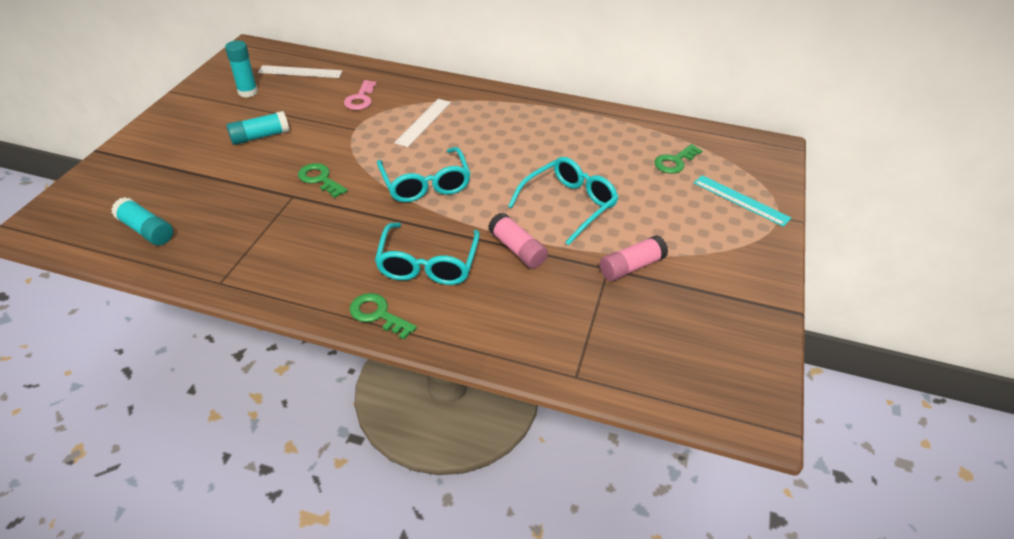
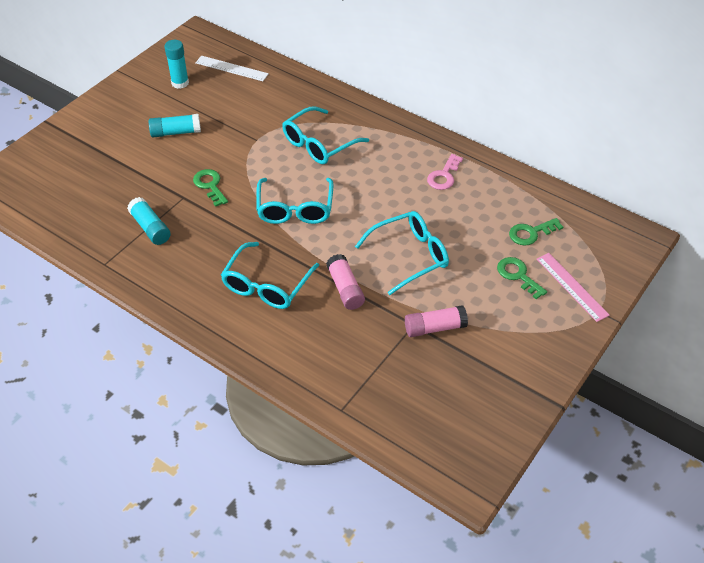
camera: 20 degrees right, 5 degrees up
(146, 230) = (64, 205): turquoise glue stick -> turquoise glue stick (150, 228)
(360, 99) = (273, 108): pink key -> pink key (444, 176)
(378, 314) = (211, 320): green key -> green key (518, 275)
(423, 122) = (319, 144): white ruler -> turquoise glasses
(741, 200) = (572, 286): turquoise ruler -> pink ruler

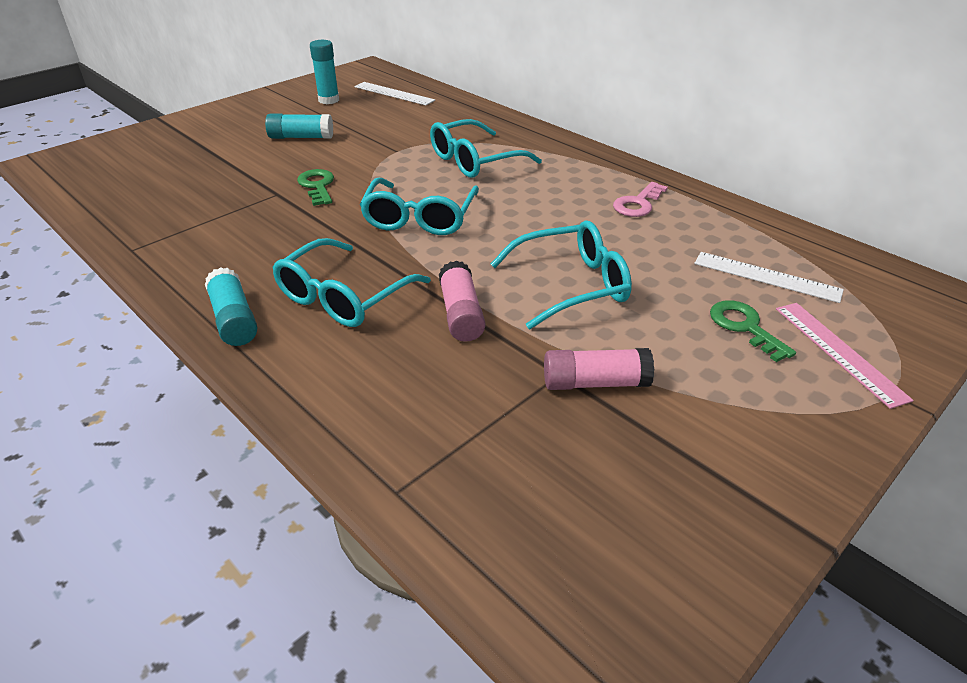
camera: 10 degrees right, 10 degrees down
(150, 228) = (216, 219): turquoise glue stick -> turquoise glue stick (234, 319)
(531, 233) = (766, 277): green key -> white ruler

